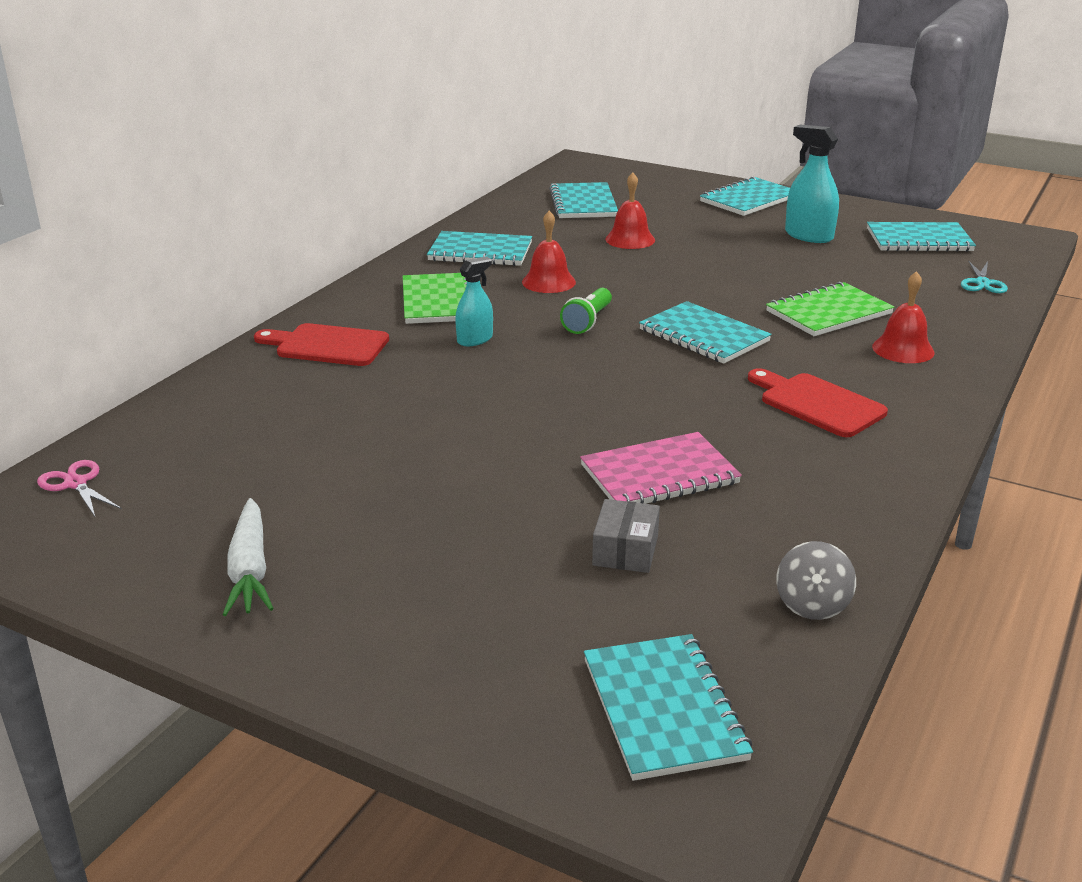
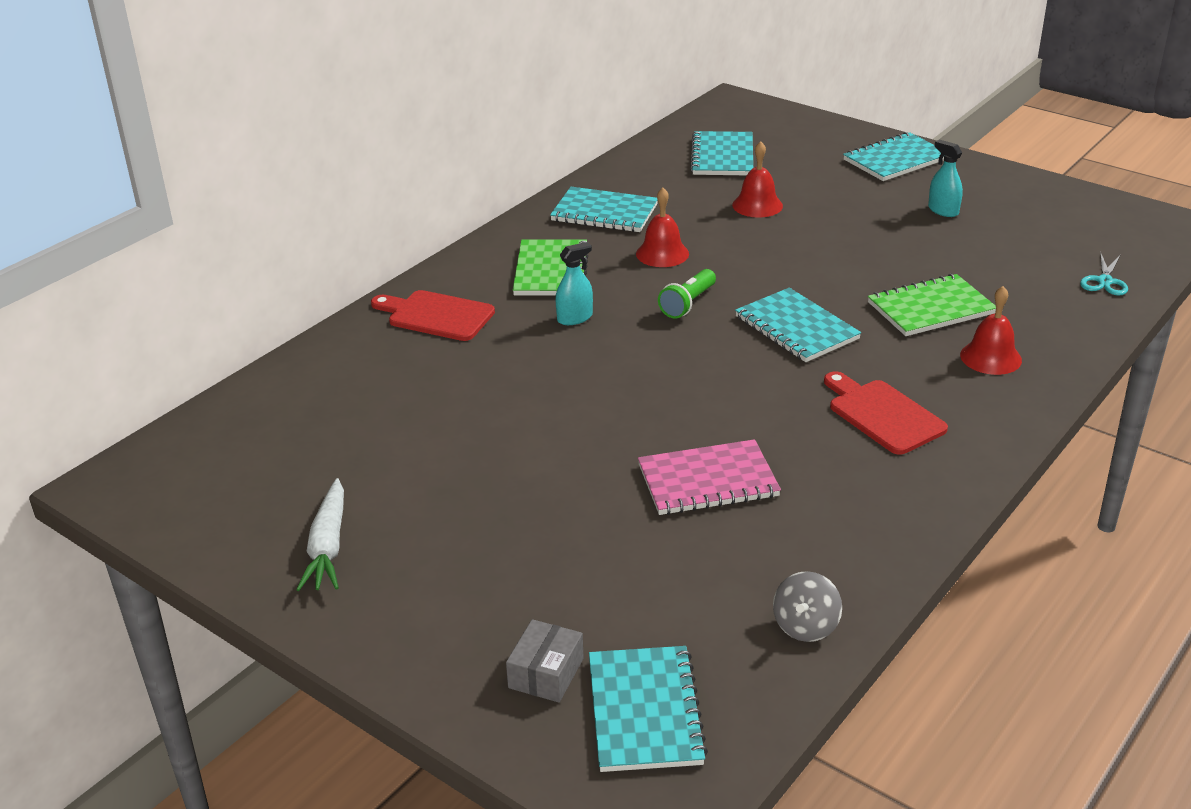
camera: 10 degrees right, 5 degrees up
(76, 483) = (195, 448): pink scissors -> none
(625, 550) = (654, 557): grey box -> grey box (546, 673)
(808, 236) = (943, 210): turquoise spray bottle -> turquoise spray bottle, size x0.64
(919, 240) = (1058, 222): turquoise notebook -> none

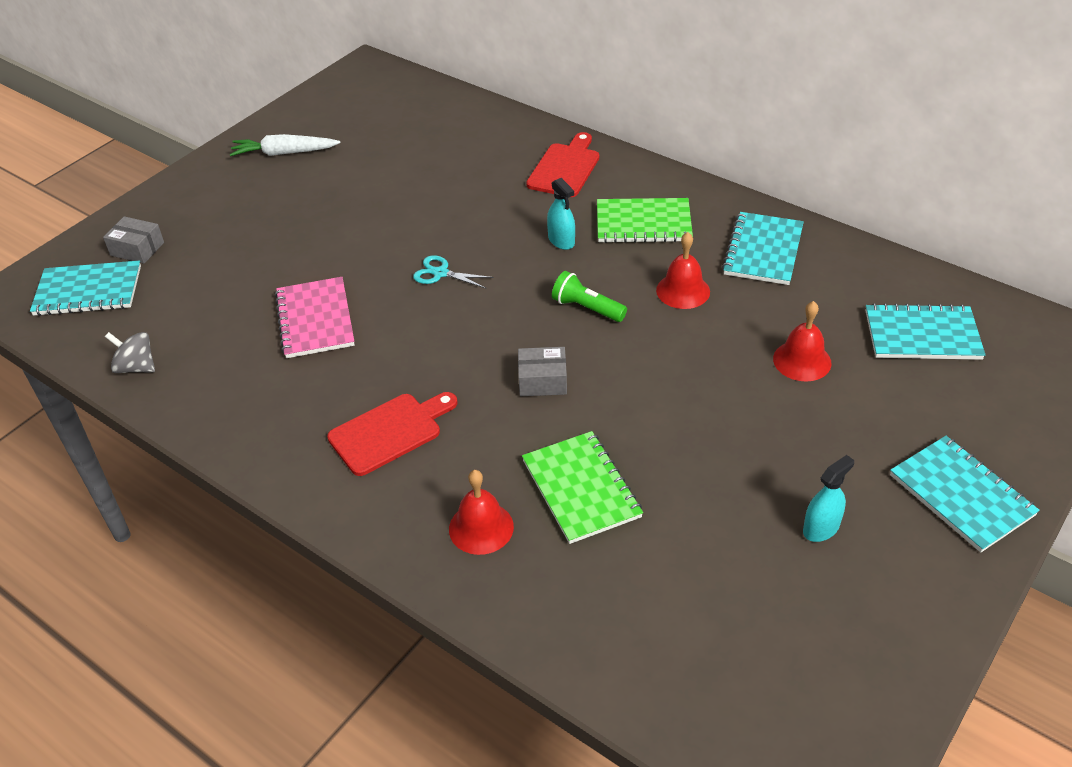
camera: 90 degrees right, 10 degrees up
(796, 328) = (542, 381): turquoise notebook -> grey box
(1104, 281) = (650, 672): turquoise scissors -> turquoise scissors (440, 273)

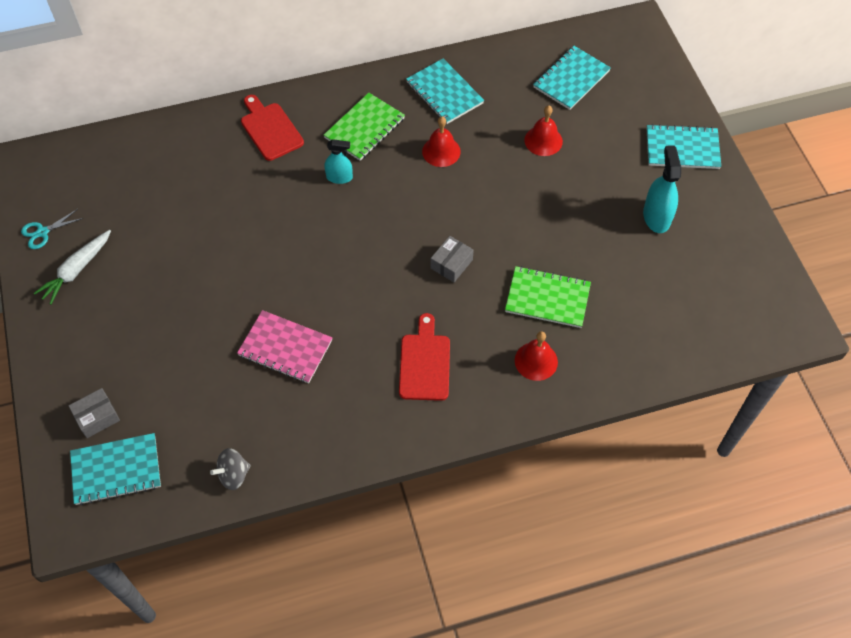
camera: 55 degrees left, 15 degrees up
(88, 291) = (116, 470): turquoise notebook -> turquoise notebook turned 45 degrees clockwise
(440, 273) = (307, 256): turquoise scissors -> turquoise scissors (42, 232)
(587, 308) = (412, 204): green flashlight -> none
(821, 528) = (656, 217): turquoise spray bottle -> turquoise spray bottle, size x1.56

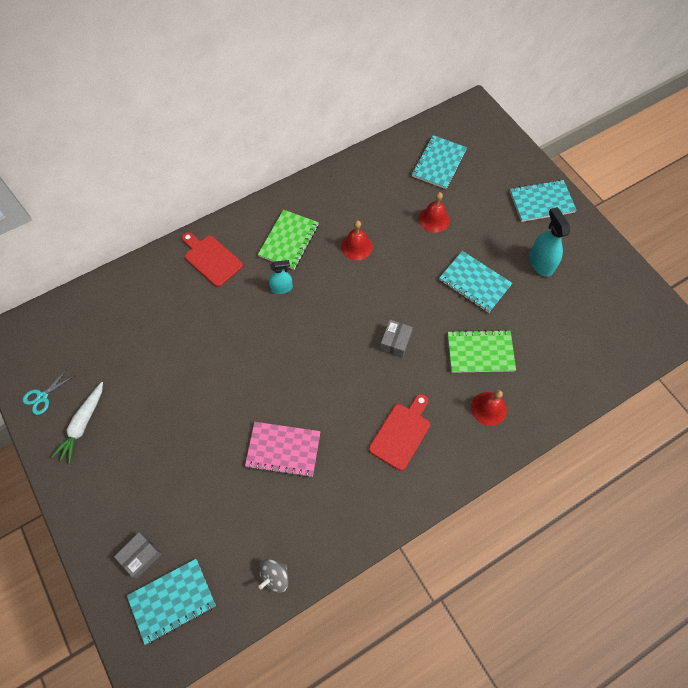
camera: 15 degrees left, 5 degrees up
(425, 363) = (401, 433): red cutting board -> red cutting board turned 45 degrees clockwise
(444, 93) = (343, 196): turquoise notebook -> turquoise notebook (474, 282)

